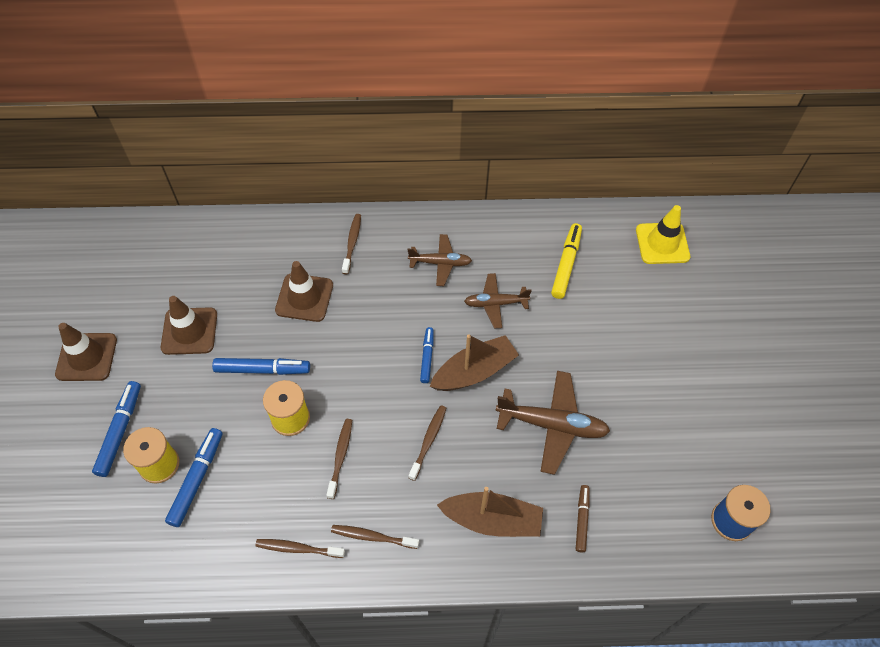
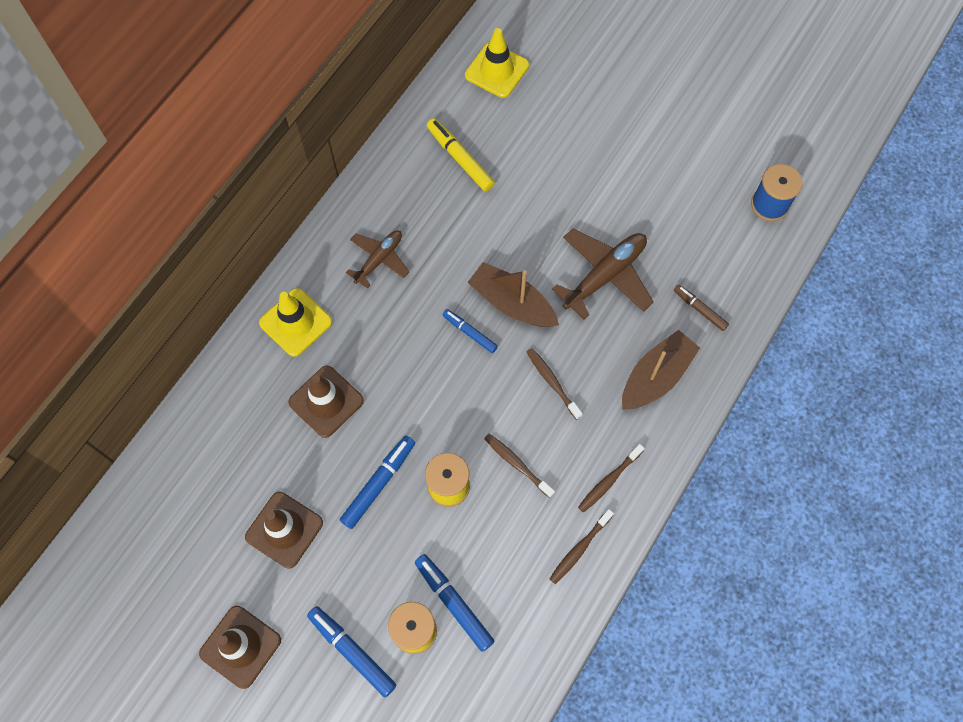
camera: 55 degrees left, 10 degrees up
(352, 243) = (295, 322): brown toothbrush -> yellow traffic cone
(474, 371) = (512, 303): brown boat -> brown boat turned 60 degrees counterclockwise
(495, 303) = (457, 242): brown plane -> none

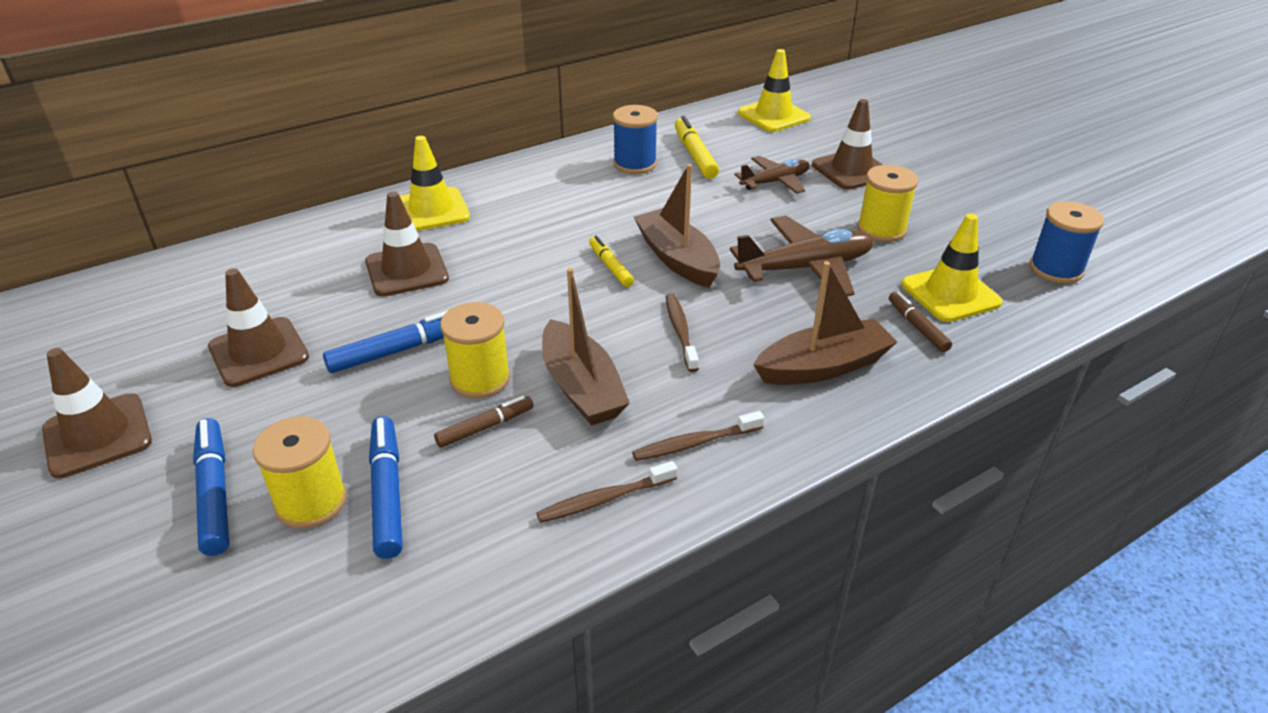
camera: 25 degrees right, 30 degrees down
(379, 259) = (556, 193): brown plane -> brown plane (775, 182)
(419, 192) = (635, 164): none -> blue spool
(470, 332) = (610, 266): blue marker -> yellow marker
(478, 526) = (485, 427): none -> brown marker
(517, 464) = (581, 387): brown toothbrush -> brown boat
(590, 131) = (851, 170): none -> brown traffic cone
(640, 205) = (881, 229): none -> yellow spool
(709, 263) = (950, 294): none -> yellow traffic cone

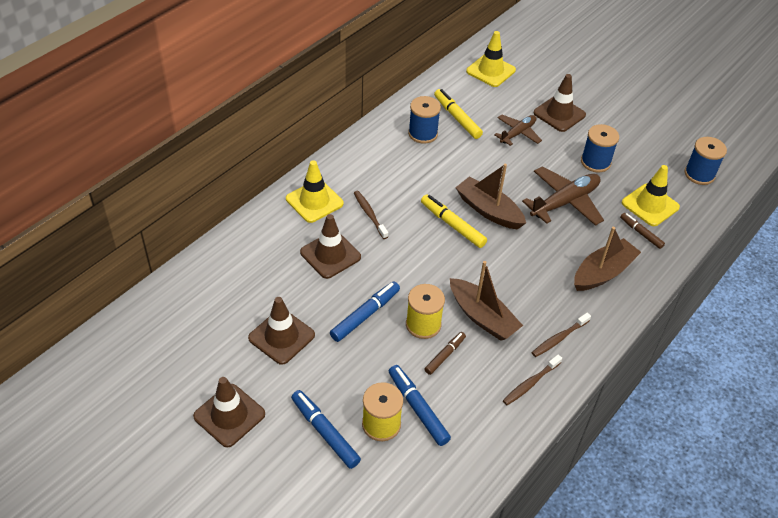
camera: 20 degrees left, 10 degrees up
(610, 266) = (452, 225): yellow marker -> yellow marker, size x1.56
(680, 332) = (516, 265): brown toothbrush -> brown toothbrush (369, 214)
(881, 229) = (595, 162): yellow spool -> blue spool

